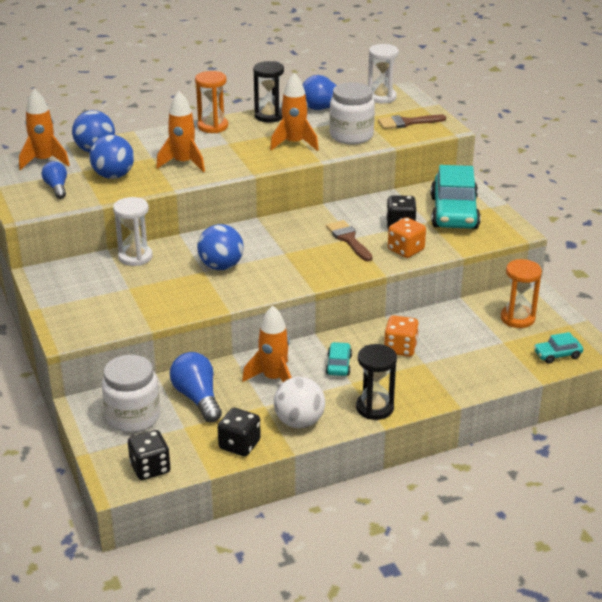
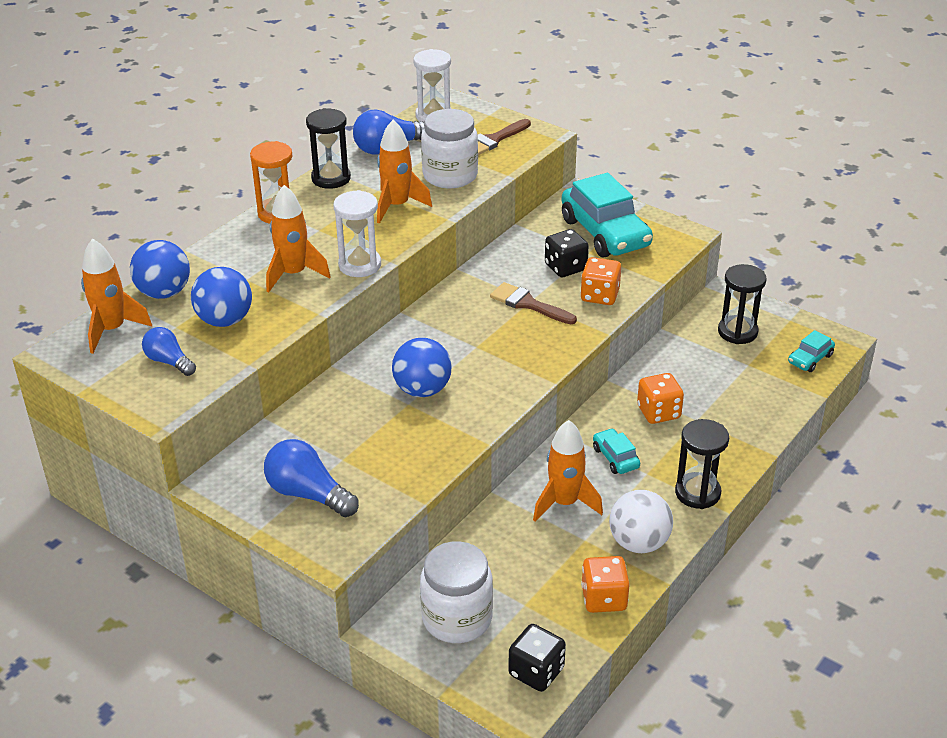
camera: 30 degrees left, 5 degrees up
(135, 257) = (310, 415): white hourglass -> white hourglass (360, 265)
(197, 398) = (505, 562): blue light bulb -> blue light bulb (308, 494)
(239, 445) = (604, 598): black dice -> orange dice
(517, 318) = (737, 332): orange hourglass -> black hourglass

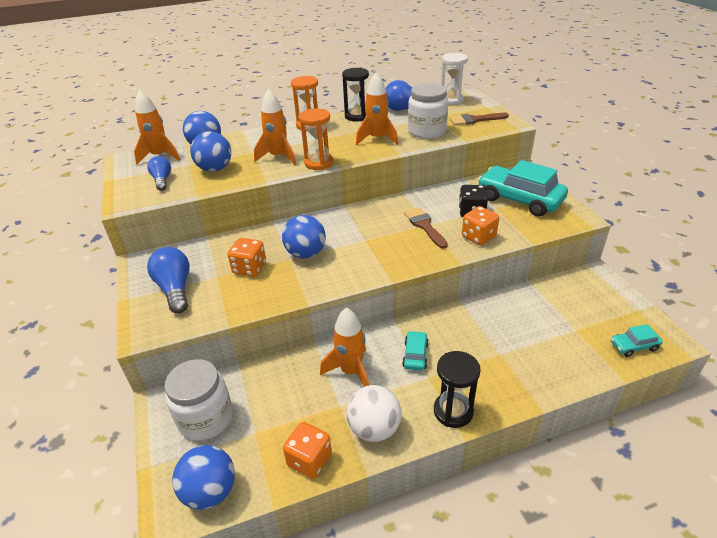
camera: 35 degrees right, 0 degrees up
(360, 265) = (319, 163): white hourglass -> orange hourglass
(536, 672) = (210, 491): black dice -> blue ball
(605, 233) = (519, 199): turquoise car -> turquoise car turned 120 degrees clockwise
(658, 412) = (475, 336): orange dice -> orange dice (249, 268)
(737, 332) = (585, 303): black hourglass -> none

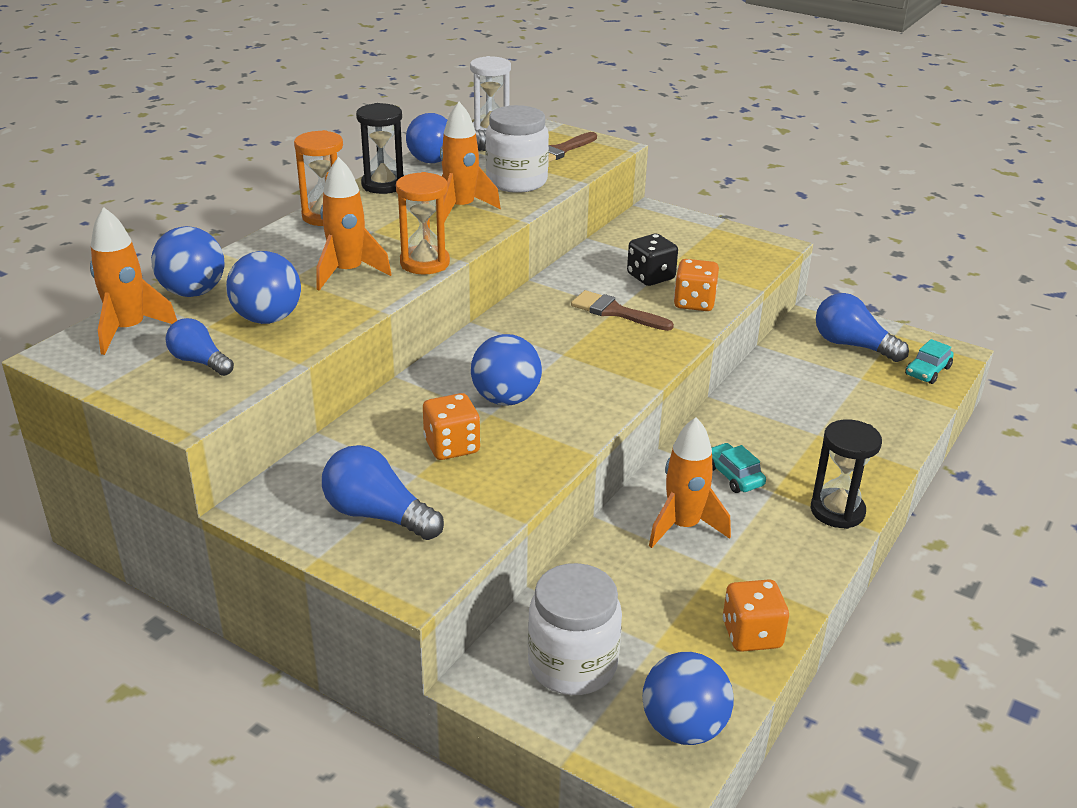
camera: 40 degrees left, 5 degrees down
(374, 428) = (780, 568): white ball -> none
(519, 199) = (687, 245): turquoise car -> none
(595, 305) = (852, 345): none -> blue light bulb

